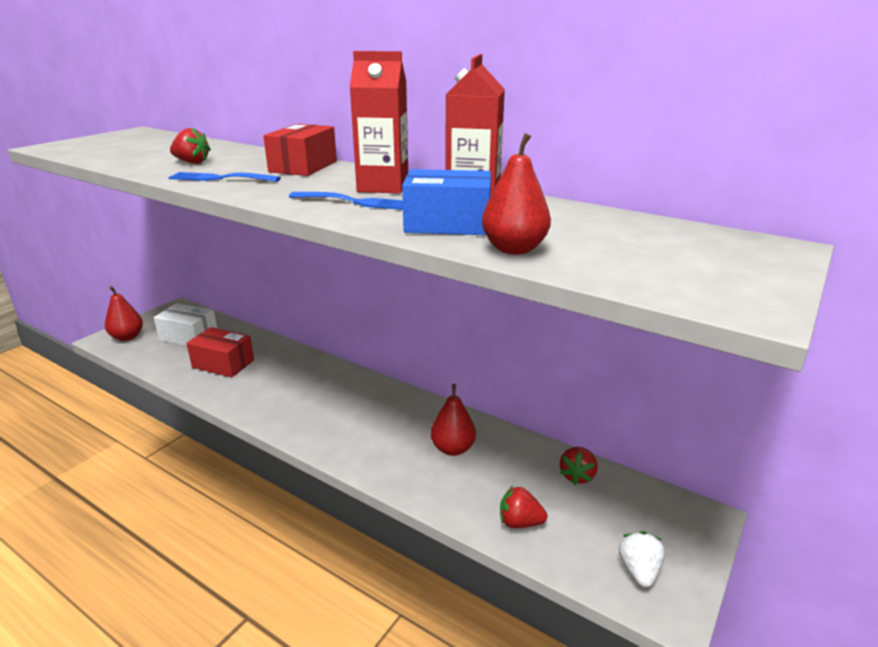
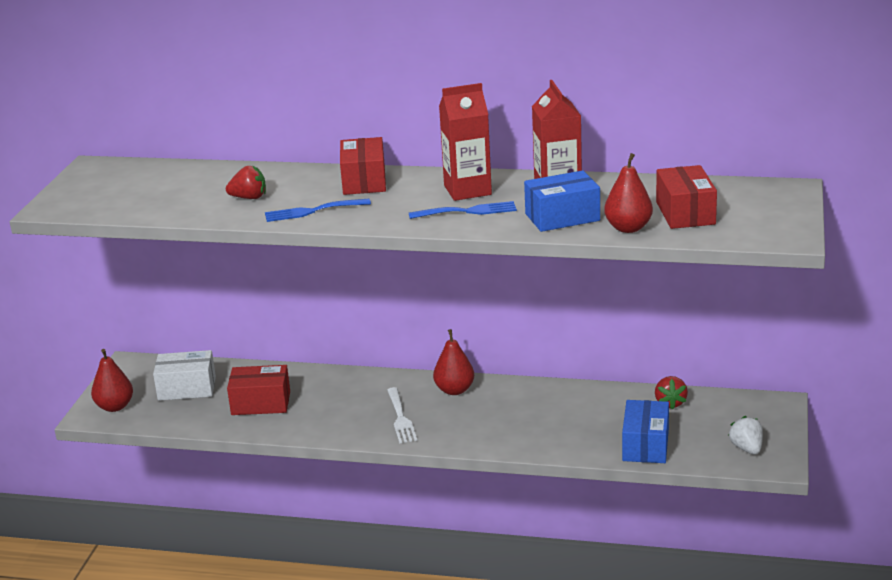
camera: 20 degrees left, 0 degrees up
(313, 410) = (400, 418): none -> white fork
(453, 449) = (555, 412): red pear -> red pear (454, 390)
(519, 522) = (645, 445): red strawberry -> blue box
(606, 247) = (685, 213): none -> red box

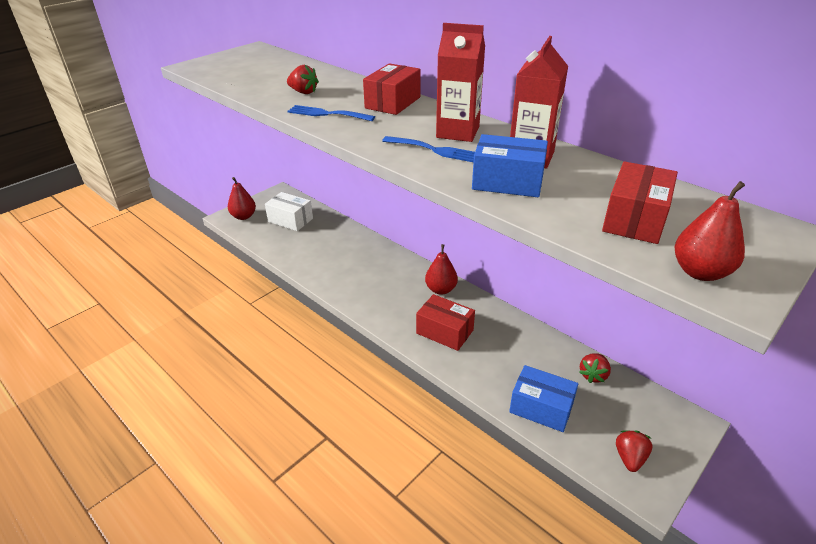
camera: 30 degrees right, 10 degrees up
(261, 403) = (317, 247): red box -> red box (444, 332)
(400, 418) = (386, 296): white fork -> none
(628, 228) = (558, 215): red pear -> red pear (700, 272)
(645, 445) = (541, 408): blue box -> blue box turned 75 degrees clockwise
(747, 448) = (629, 458): white strawberry -> red strawberry

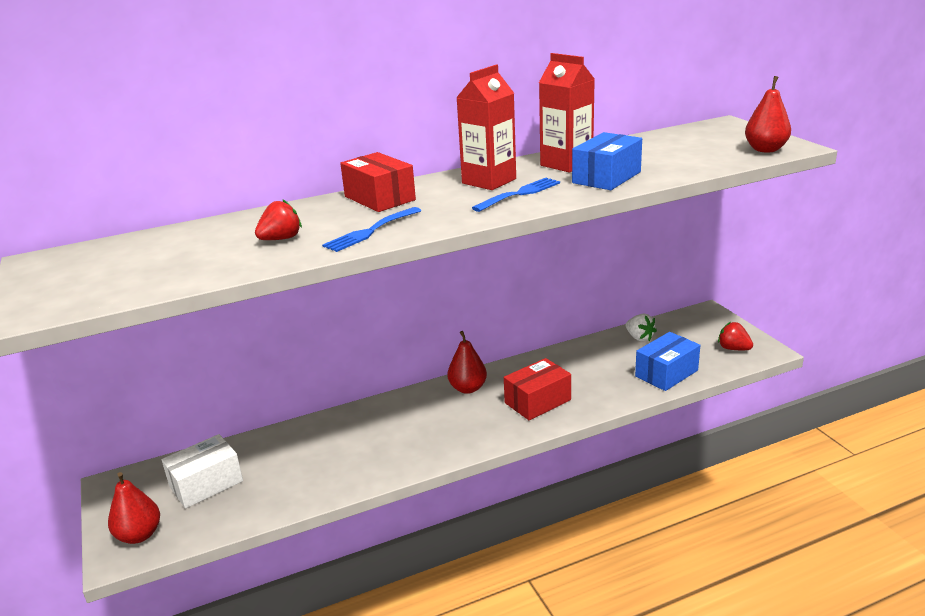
camera: 65 degrees left, 10 degrees down
(593, 375) = (639, 338): red strawberry -> white strawberry
(634, 219) = (690, 152): red box -> none

